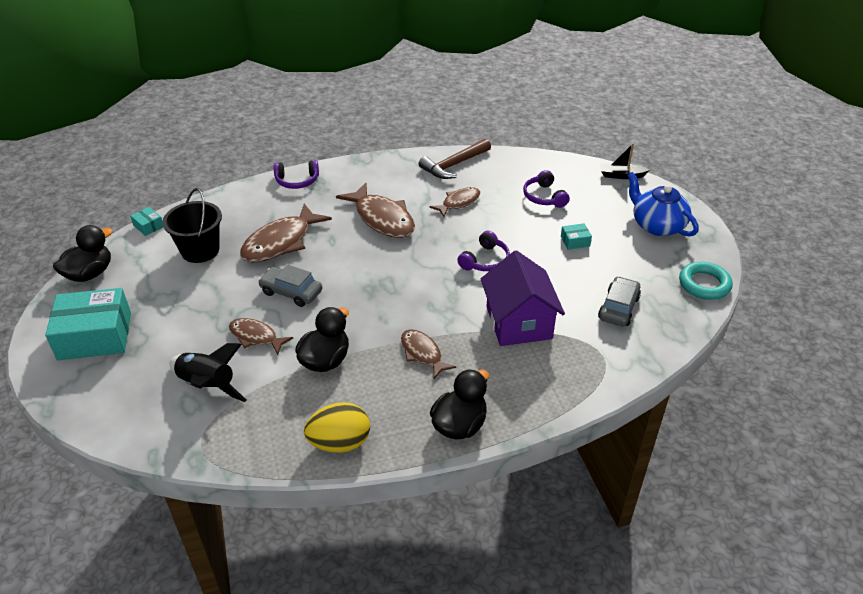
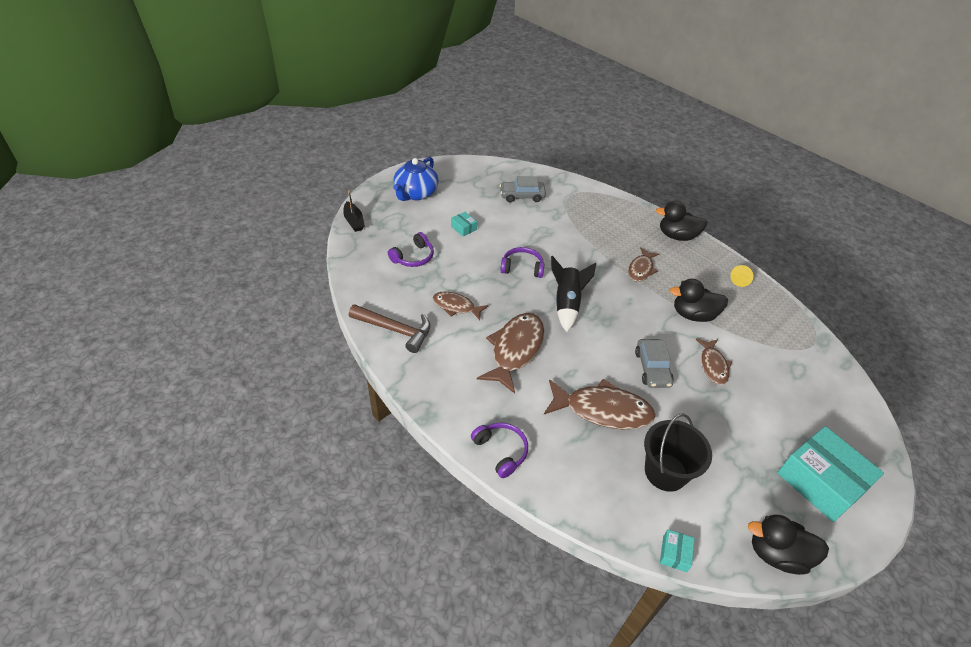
camera: 120 degrees left, 5 degrees up
(207, 386) = (776, 368): black rocket -> black rocket (567, 304)
(340, 443) = (741, 280): yellow egg -> yellow cone
(518, 322) = (573, 234): purple house -> none
(704, 284) = (470, 166): turquoise ring -> none

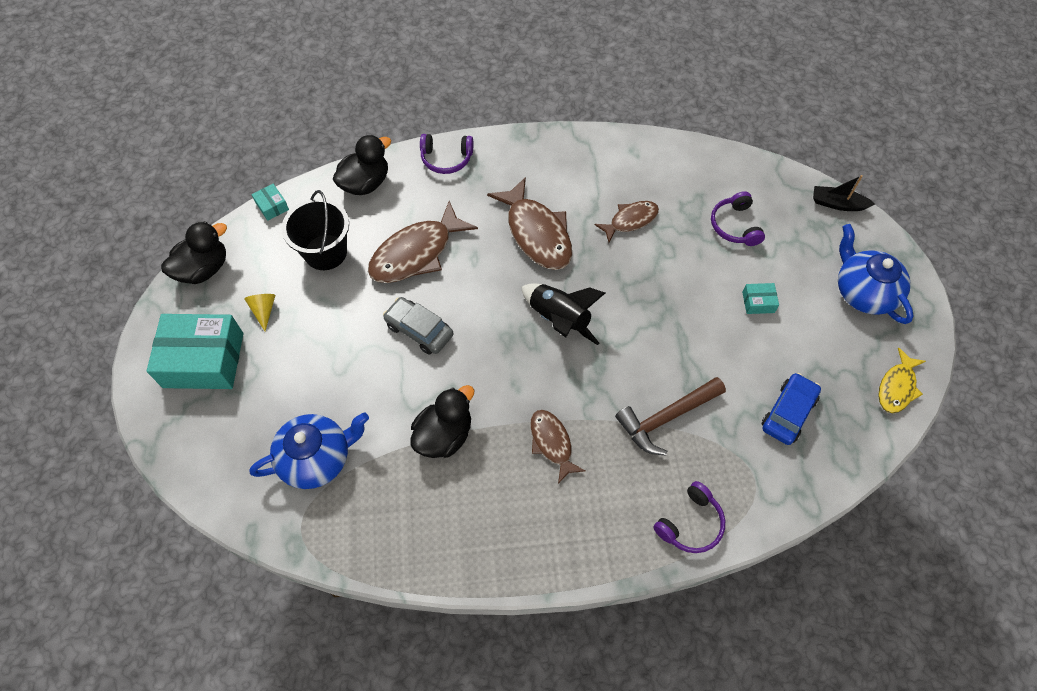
camera: 130 degrees right, 15 degrees up
(395, 330) = (635, 158): brown hammer -> brown hammer (666, 418)
(467, 168) = (897, 387): none -> yellow fish
(522, 196) = (788, 413): grey car -> blue car
(522, 267) = (646, 316): purple headphones -> purple headphones (690, 524)
(677, 236) = (576, 549): black duck -> black duck (365, 183)
(713, 365) = (373, 389): brown fish -> none
(741, 280) = (444, 551): yellow cone -> yellow cone (264, 310)
(778, 364) = (317, 458): none -> blue teapot

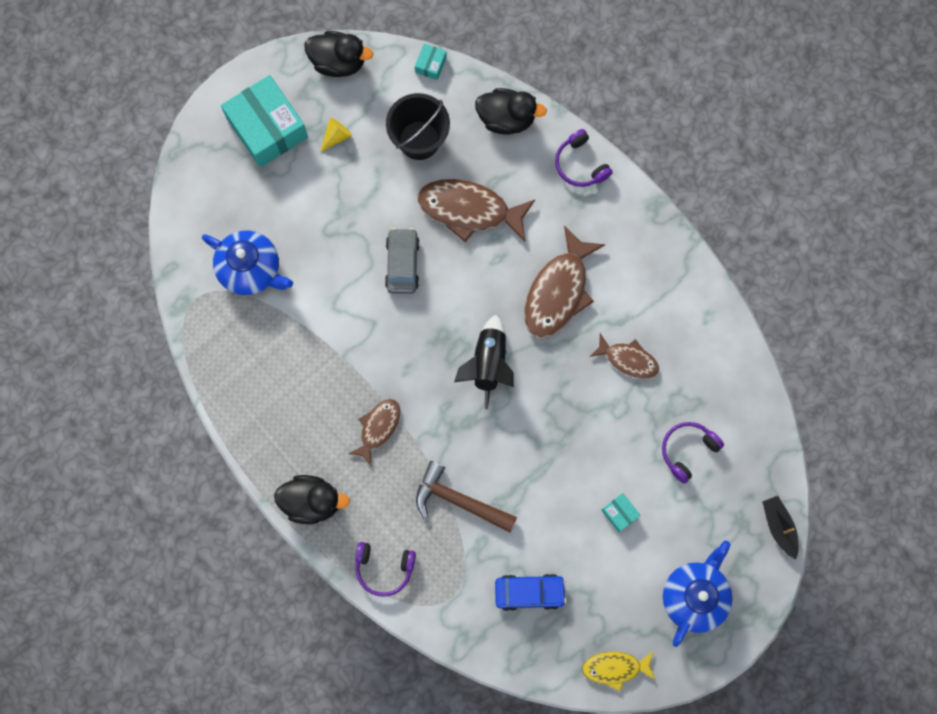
camera: 55 degrees right, 15 degrees up
(444, 435) = (330, 345): black duck -> black duck (312, 502)

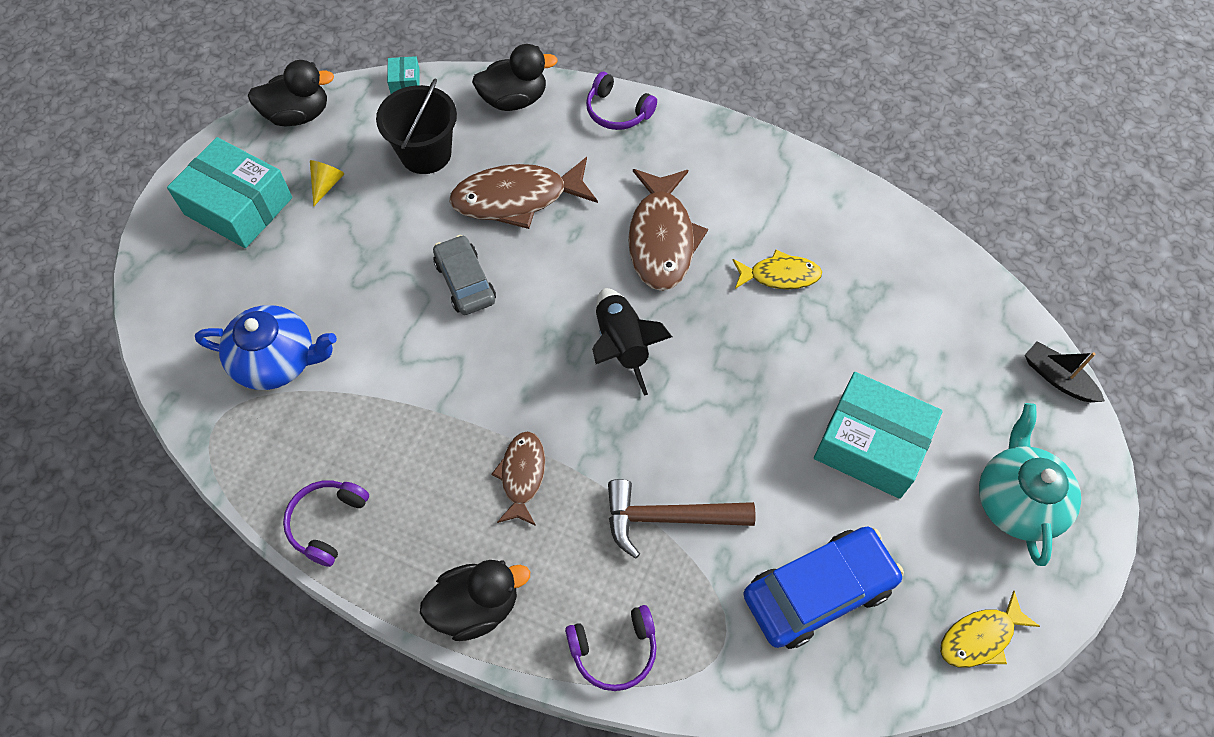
camera: 25 degrees left, 15 degrees down
(529, 592) = (818, 591): blue car -> blue car, size x1.51
(620, 513) = (870, 445): turquoise box -> turquoise box, size x2.37
(628, 359) = (779, 275): brown fish -> yellow fish
(687, 450) = (904, 341): purple headphones -> purple headphones (327, 522)
(694, 596) = (1017, 500): blue teapot -> turquoise teapot

